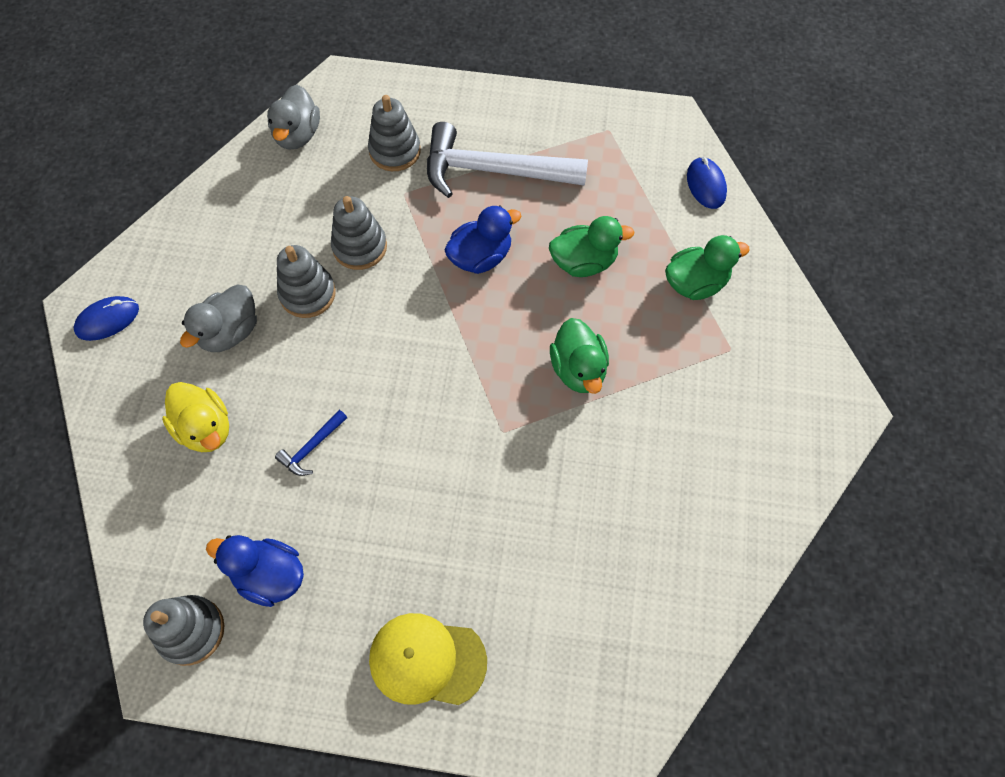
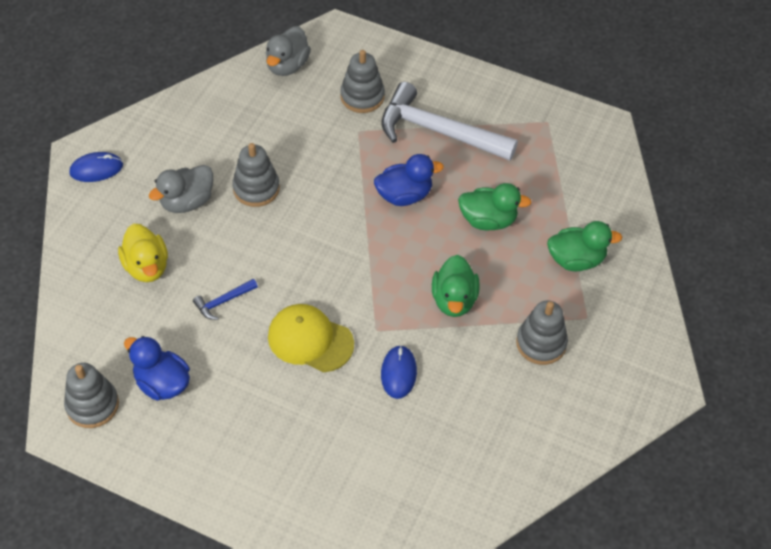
camera: 15 degrees right, 10 degrees down
(360, 247) = (309, 163): grey stacking toy -> grey stacking toy (541, 343)
(427, 660) = (261, 475): yellow cap -> yellow cap (310, 340)
(706, 185) = (615, 185): blue mouse -> blue mouse (398, 373)

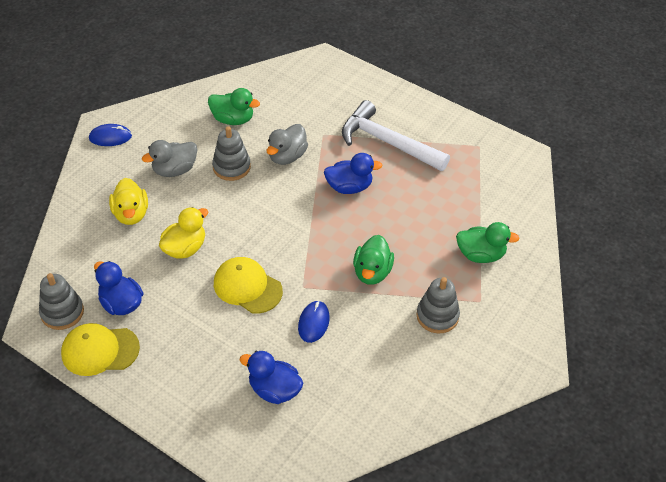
camera: 10 degrees right, 5 degrees down
(150, 446) = (100, 350): none -> yellow cap
(223, 301) = (185, 248): blue hammer -> yellow duck
(287, 65) = (278, 79): grey duck -> grey duck (287, 156)
(362, 96) = (332, 109): grey stacking toy -> none
(370, 463) = (274, 390): none -> blue duck
(488, 220) = (414, 215): green duck -> green duck (233, 119)

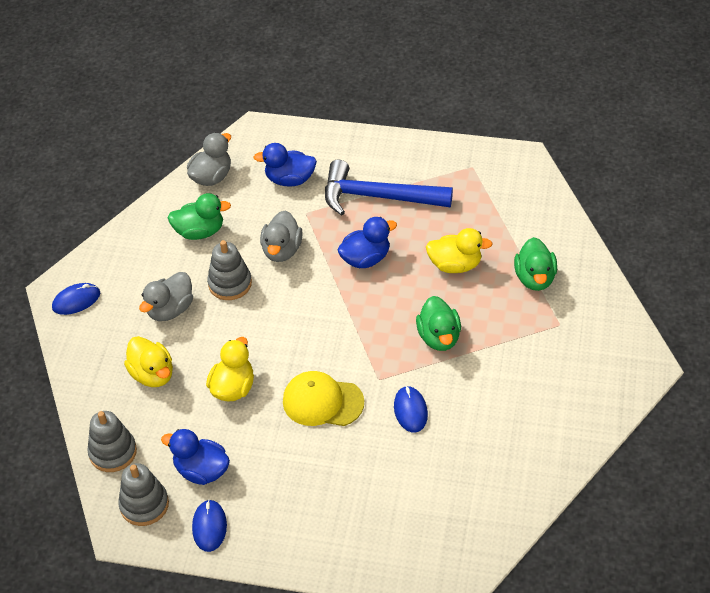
camera: 20 degrees left, 0 degrees up
(100, 350) = (209, 527): yellow cap -> blue mouse
(267, 81) = (211, 177): none -> grey duck
(274, 390) = (410, 492): blue duck -> blue duck (290, 179)
(388, 142) = (378, 197): white hammer -> blue hammer
(419, 219) = (455, 265): none -> yellow duck
(437, 316) = (527, 355): grey stacking toy -> grey stacking toy (113, 452)
(481, 255) = (535, 278): green duck -> green duck turned 105 degrees clockwise

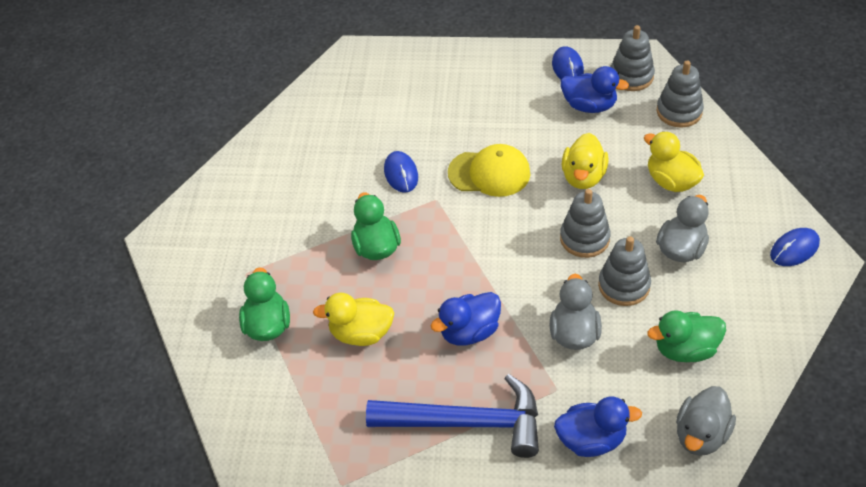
camera: 175 degrees right, 0 degrees up
(250, 327) = (584, 238): none -> grey stacking toy

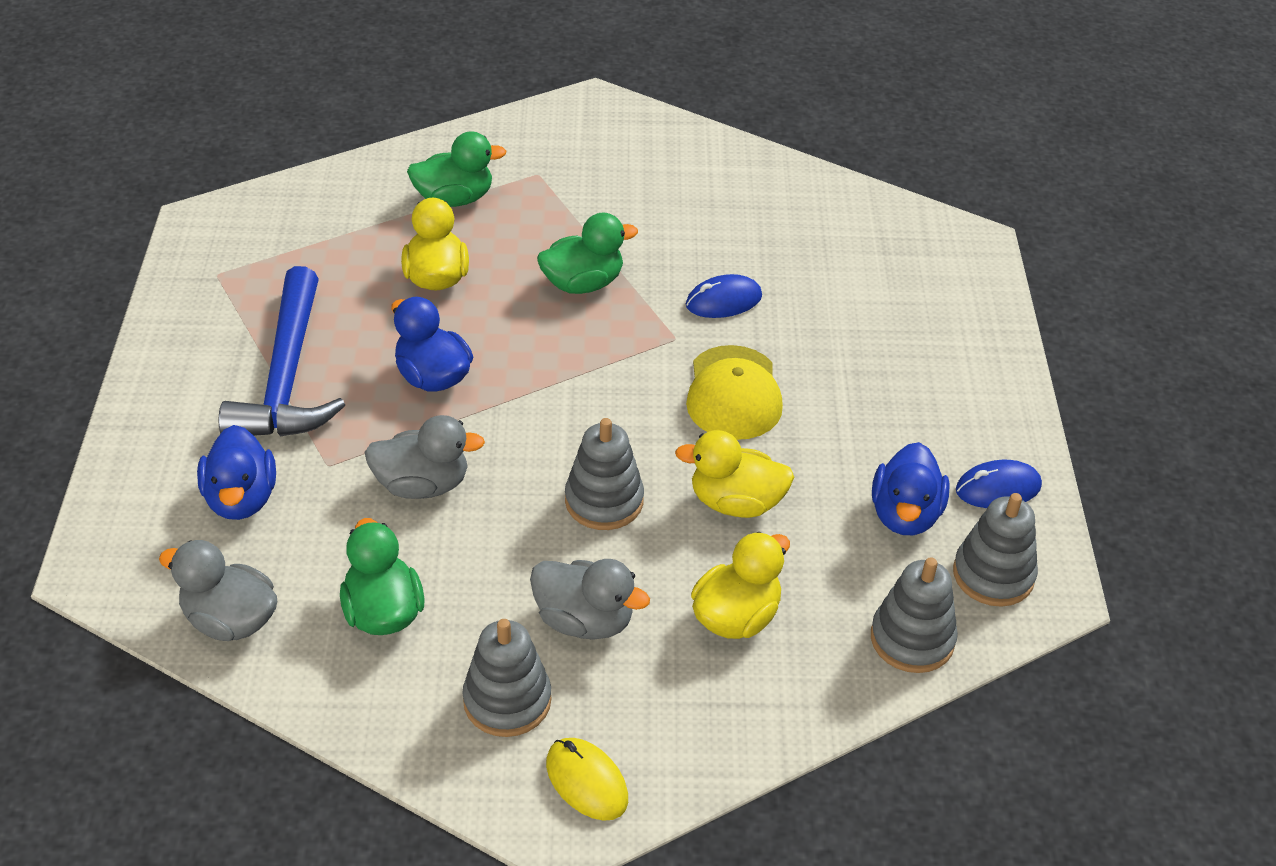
camera: 80 degrees right, 5 degrees down
(624, 285) = (510, 544): grey stacking toy -> grey stacking toy (507, 700)
(794, 249) = (587, 781): blue mouse -> yellow mouse

